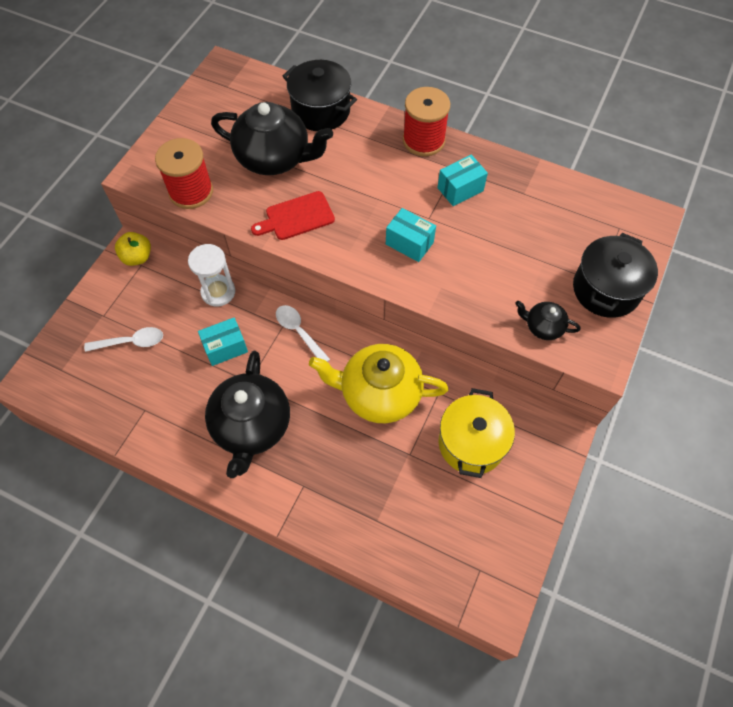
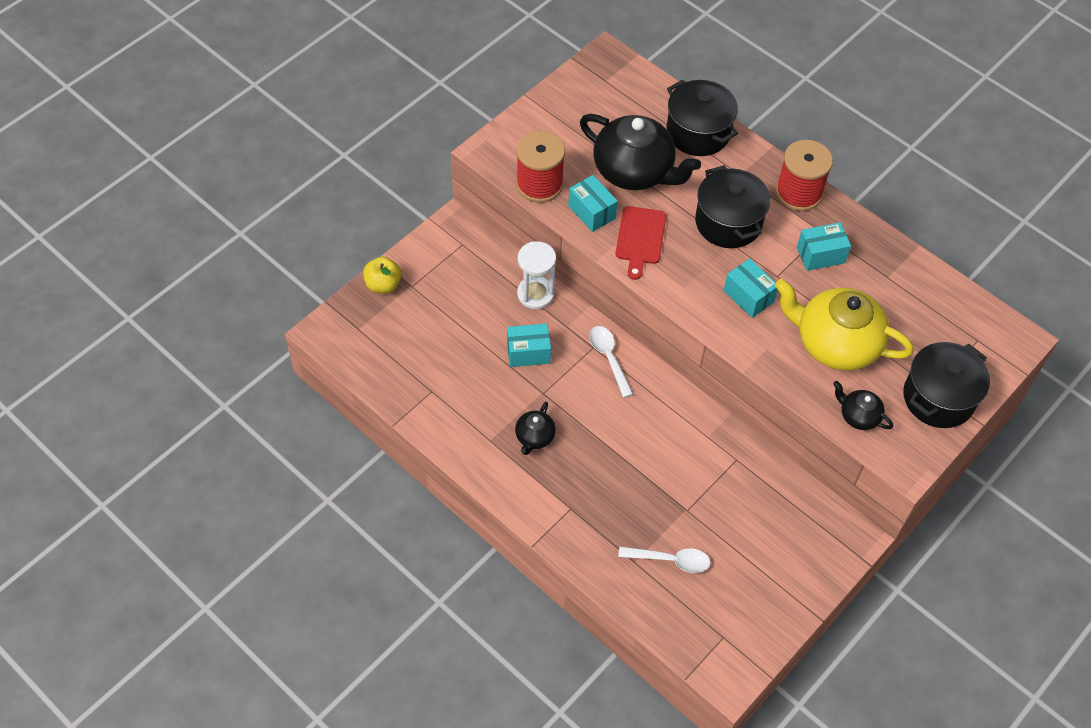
camera: 15 degrees right, 5 degrees down
(131, 342) = (434, 320): white spoon -> white spoon (670, 560)
(137, 257) = (460, 235): yellow apple -> yellow apple (383, 285)
(246, 204) = (591, 212): none -> turquoise box
(251, 426) = (534, 437): black teapot -> black teapot, size x0.47
(296, 217) = (640, 238): red cutting board -> red cutting board turned 75 degrees counterclockwise
(371, 182) = (728, 222): none -> black pot
(379, 393) = (674, 442): yellow teapot -> yellow teapot (835, 343)
(471, 443) = (754, 518): yellow pot -> none

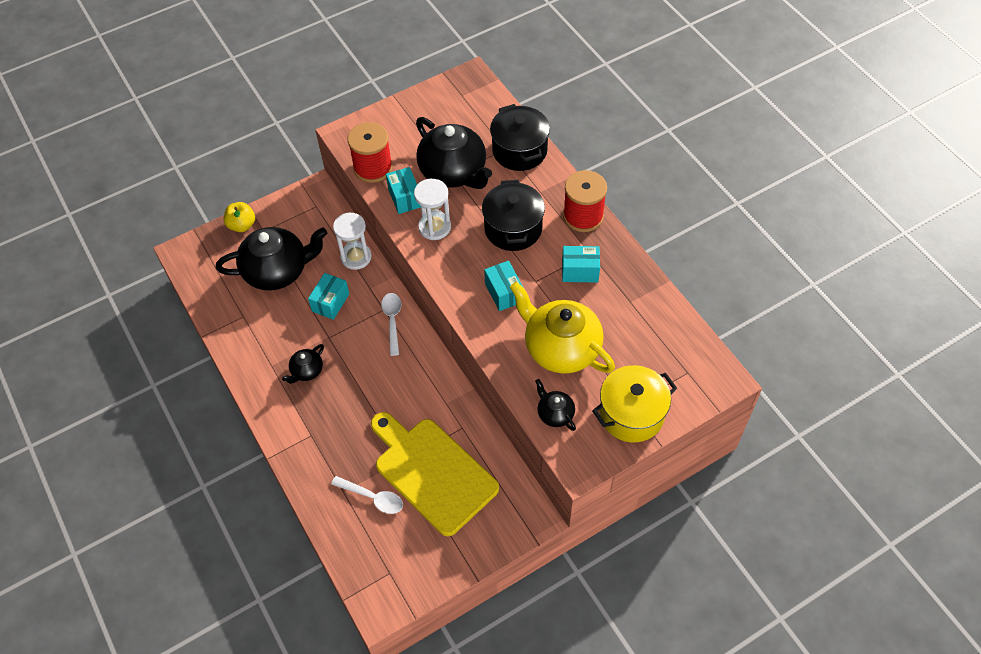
camera: 20 degrees right, 0 degrees up
(449, 329) = (277, 271): none -> black teapot
(528, 353) = (330, 302): turquoise box -> turquoise box turned 75 degrees counterclockwise
(640, 238) = (434, 227): red cutting board -> white hourglass
(724, 515) = (432, 472): none -> yellow cutting board
(938, 398) = (631, 414): black pot -> yellow pot

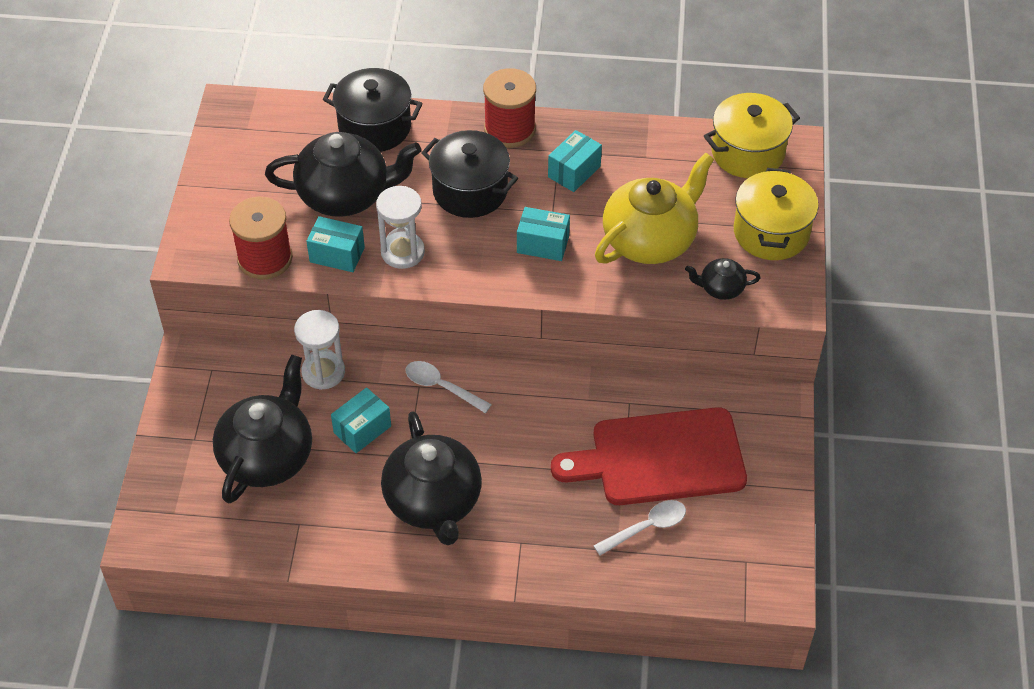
camera: 55 degrees left, 5 degrees down
(242, 225) = (163, 456): yellow apple -> none
(306, 371) = (433, 501): black teapot -> black teapot, size x2.13
(330, 302) = (362, 429): turquoise box -> turquoise box turned 75 degrees clockwise
(432, 472) = (659, 458): yellow cutting board -> red cutting board
(561, 348) = (650, 239): yellow teapot -> yellow teapot turned 150 degrees clockwise
(691, 357) = (748, 152): none -> yellow pot

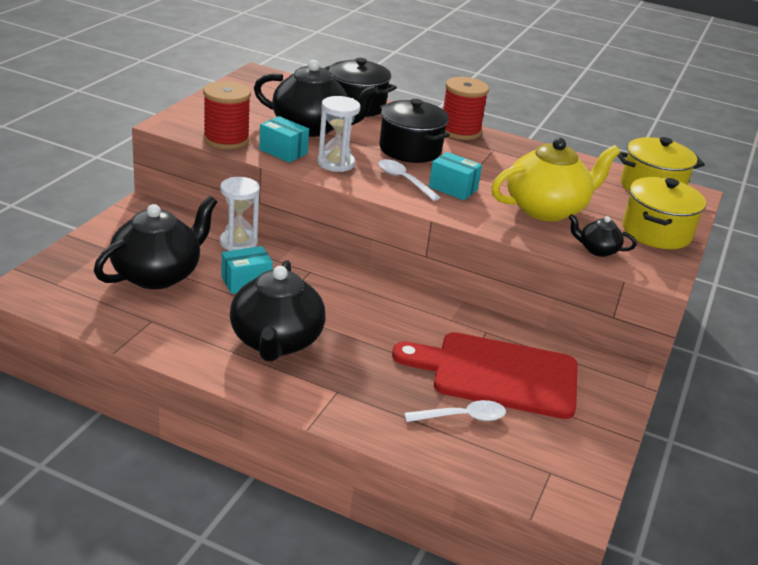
camera: 15 degrees right, 20 degrees down
(441, 387) = (328, 277): white spoon -> white spoon (403, 180)
(574, 171) = (500, 161): turquoise box -> none

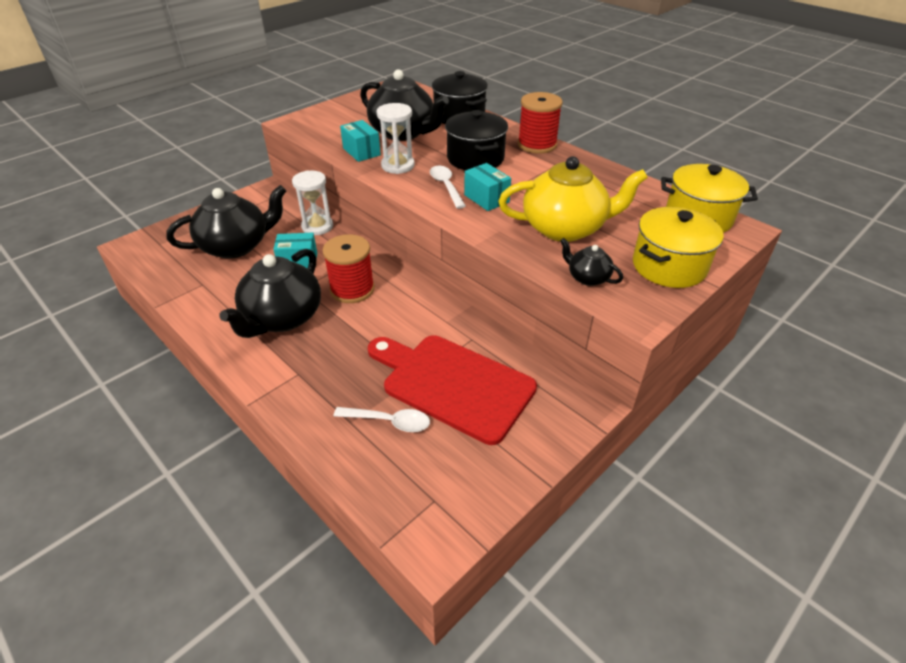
camera: 25 degrees right, 10 degrees up
(226, 139) = (324, 138): red spool -> red spool (352, 289)

